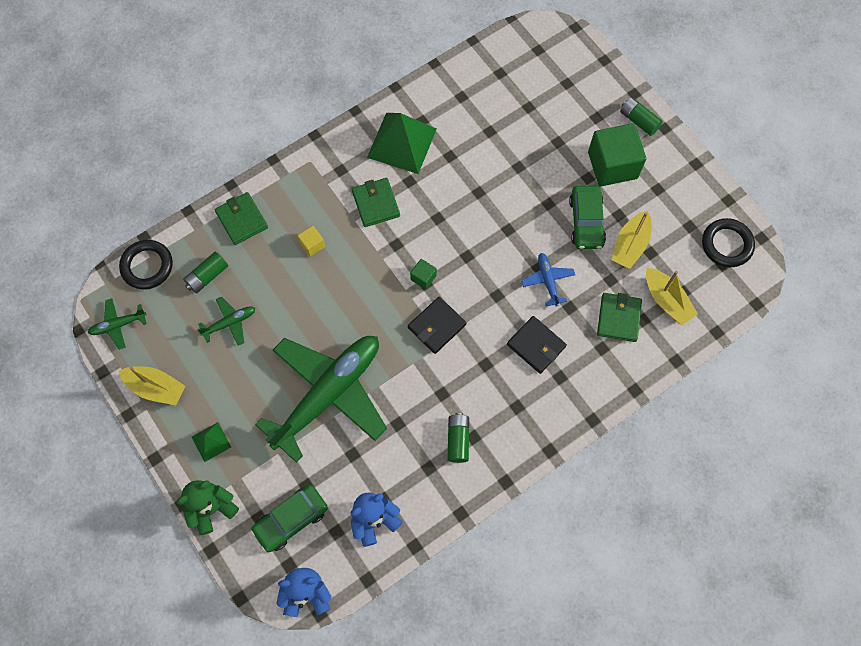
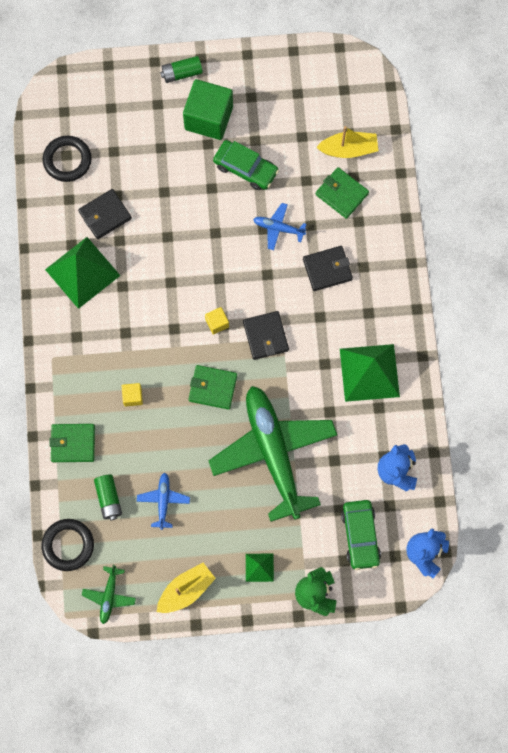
camera: 60 degrees left, 5 degrees up
(230, 323) = (163, 501): green plane -> blue plane
(375, 204) = (126, 325): green wallet -> green wallet (212, 388)
(423, 277) = (217, 323): green cube -> yellow cube
(458, 440) = (369, 372): green battery -> green pyramid
(465, 132) = (105, 215): none -> black wallet
(630, 245) = (286, 148): yellow boat -> none
(726, 244) = (329, 76): black ring -> black ring (67, 160)

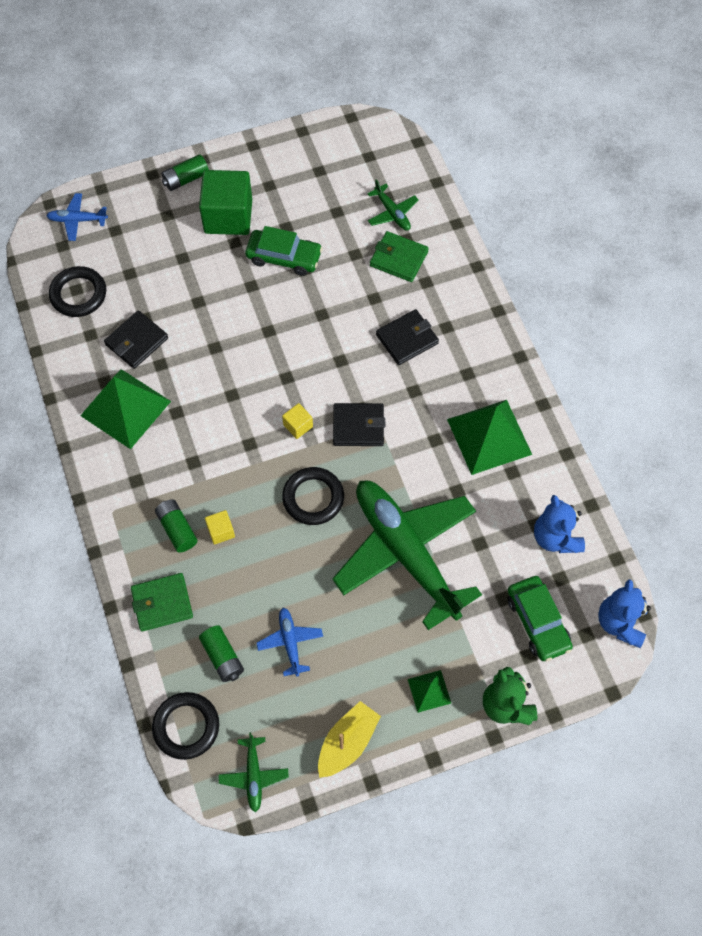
camera: 15 degrees left, 10 degrees down
(99, 386) = (177, 529): none -> green battery
(212, 388) = (313, 498): green wallet -> black ring
(266, 336) = (358, 426): black wallet -> black wallet turned 60 degrees counterclockwise
(278, 228) = (339, 309): blue plane -> blue plane (77, 220)
(348, 149) = (392, 213): yellow boat -> green plane

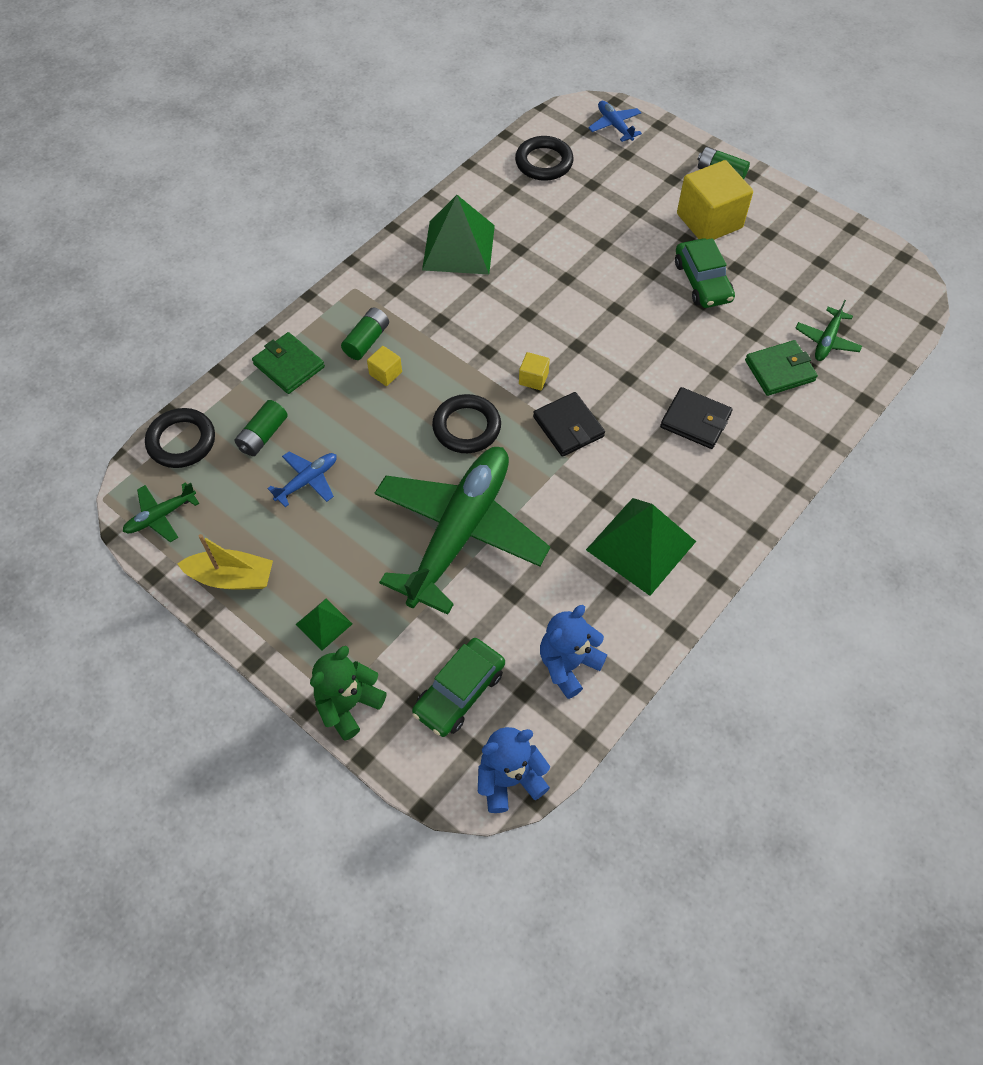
camera: 60 degrees right, 5 degrees down
(136, 341) = (529, 222): black wallet -> none
(228, 216) = (709, 221): green cube -> yellow cube
(398, 259) = (779, 370): green wallet -> green wallet turned 75 degrees clockwise

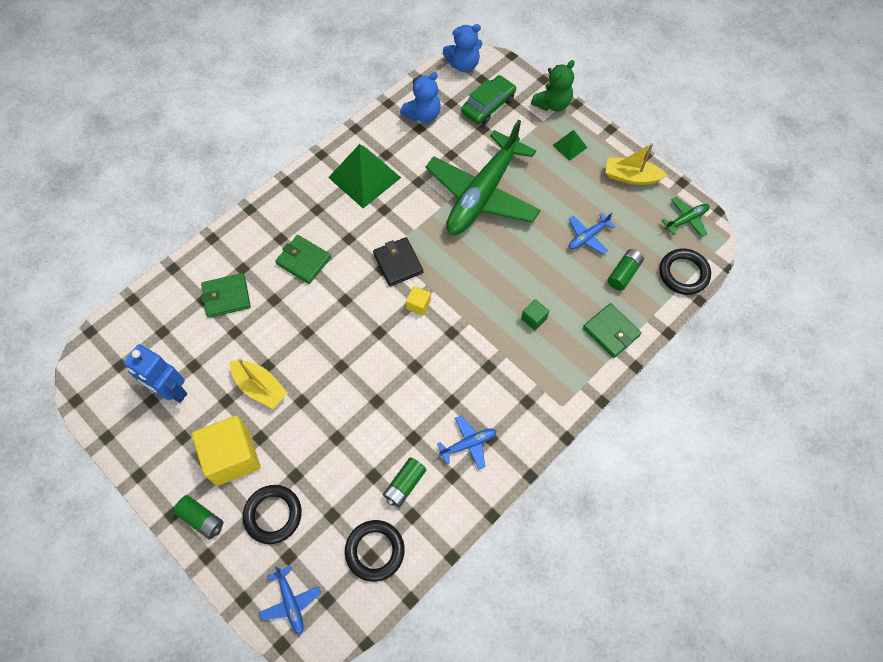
camera: 175 degrees left, 5 degrees up
(367, 341) = (549, 350): green battery -> green battery (404, 484)
(385, 373) = (534, 318): yellow cube -> green cube
(459, 247) = (468, 444): green pyramid -> blue plane
(466, 427) = (473, 268): black ring -> black ring (273, 515)
(695, 420) = (303, 261): black wallet -> green wallet
(702, 281) = (260, 387): green car -> yellow boat
(801, 271) = (171, 391): none -> blue robot
(826, 340) = (179, 320): green plane -> none

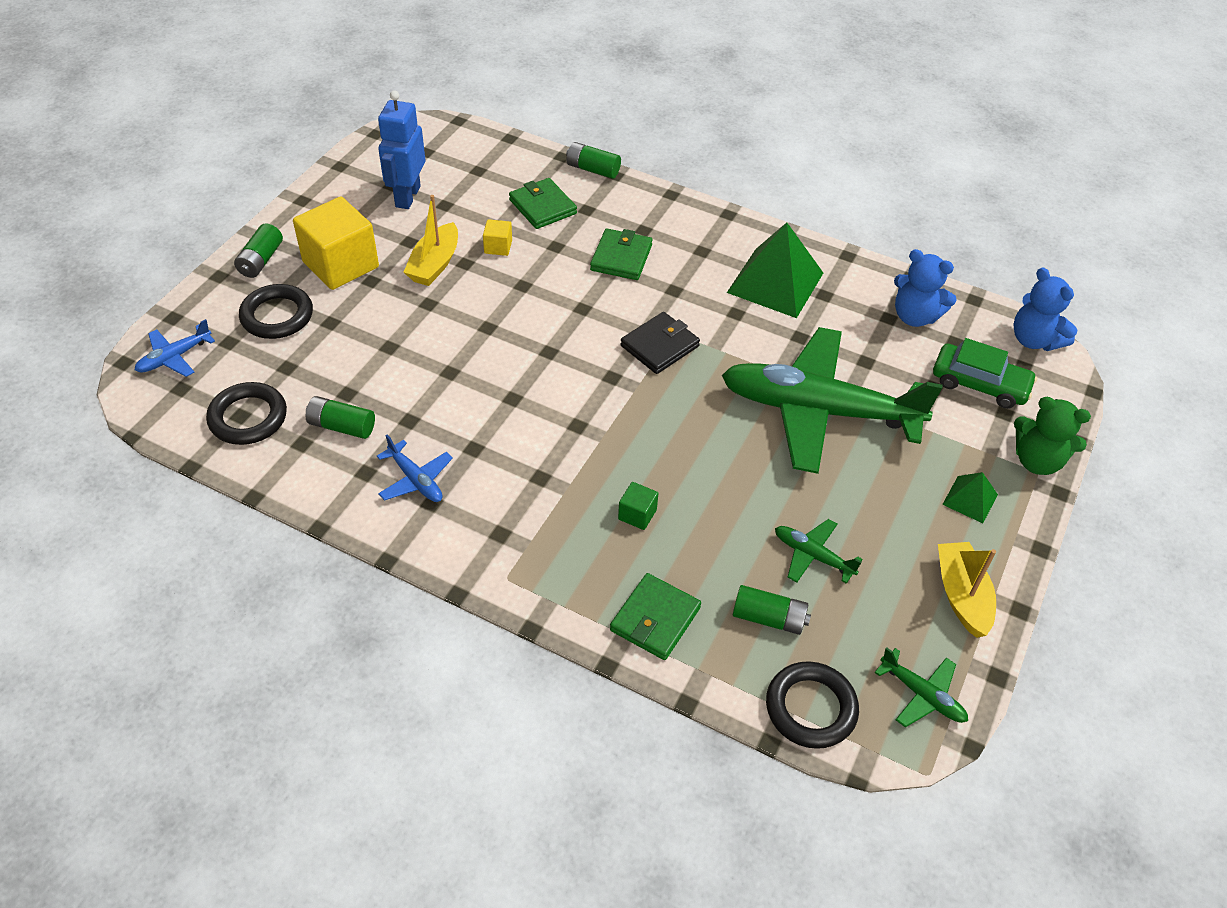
camera: 70 degrees right, 15 degrees down
(198, 251) = (593, 169): none -> green battery
(418, 305) = (605, 381): yellow cube -> yellow cube (498, 247)
(587, 237) = (812, 555): blue plane -> green plane

